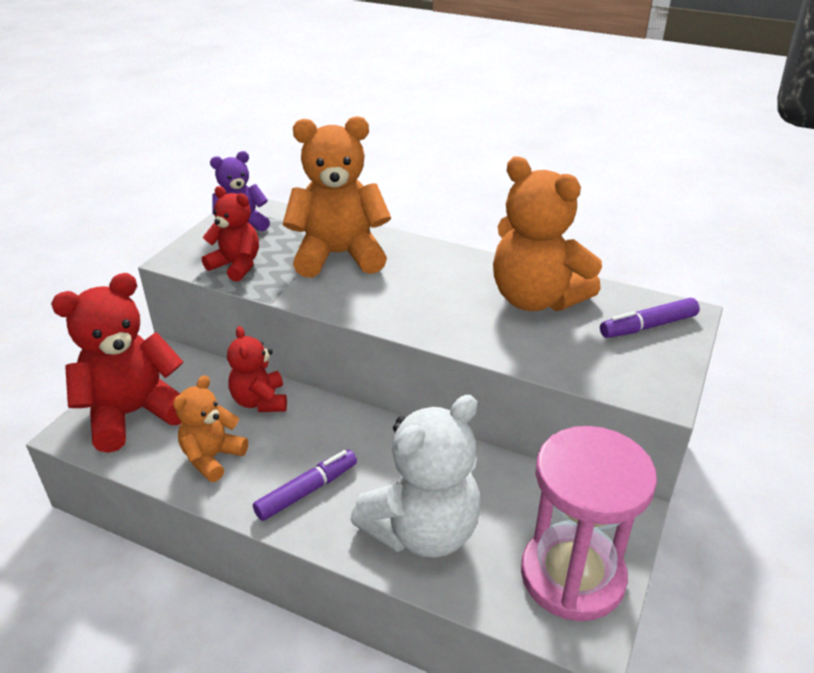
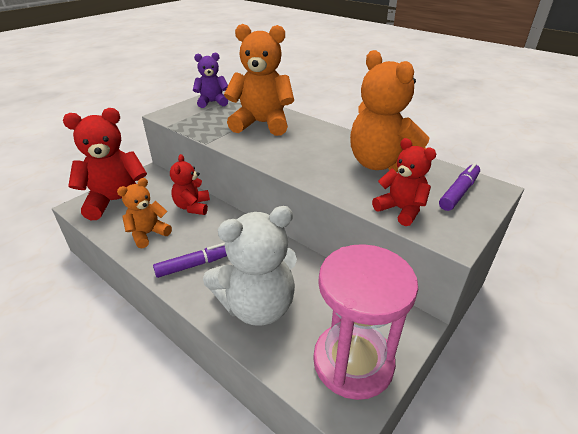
camera: 15 degrees right, 0 degrees up
(236, 266) = (197, 122): red teddy bear -> red teddy bear (400, 210)
(648, 326) = (459, 192): purple marker -> purple marker turned 135 degrees clockwise

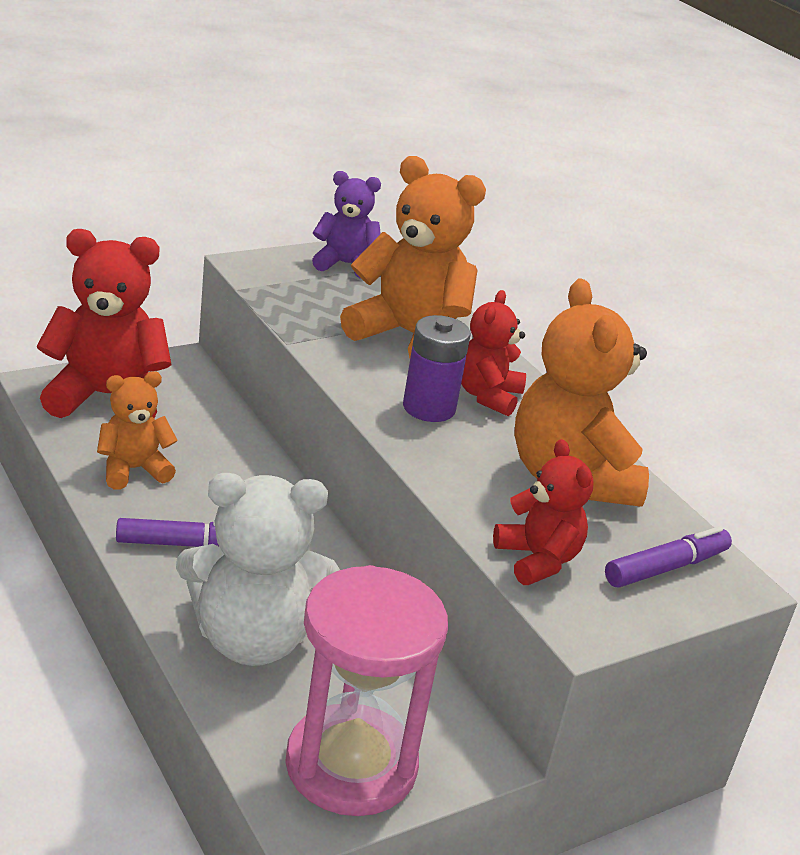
camera: 15 degrees right, 5 degrees down
(192, 207) = (229, 449): red teddy bear -> red teddy bear (487, 396)
(293, 152) = (429, 408): none -> purple battery

